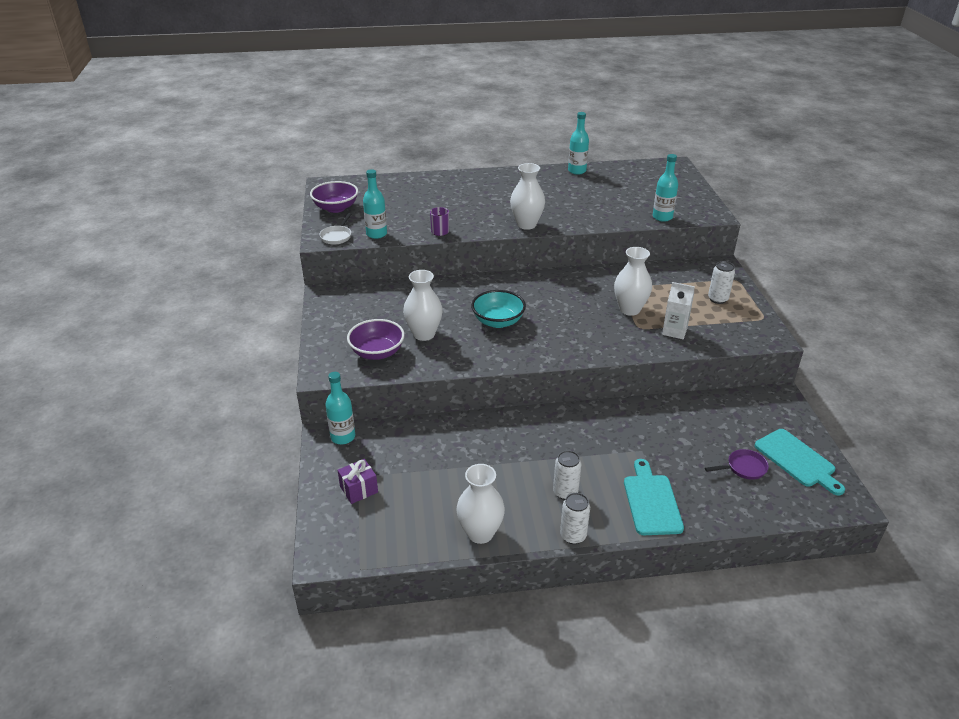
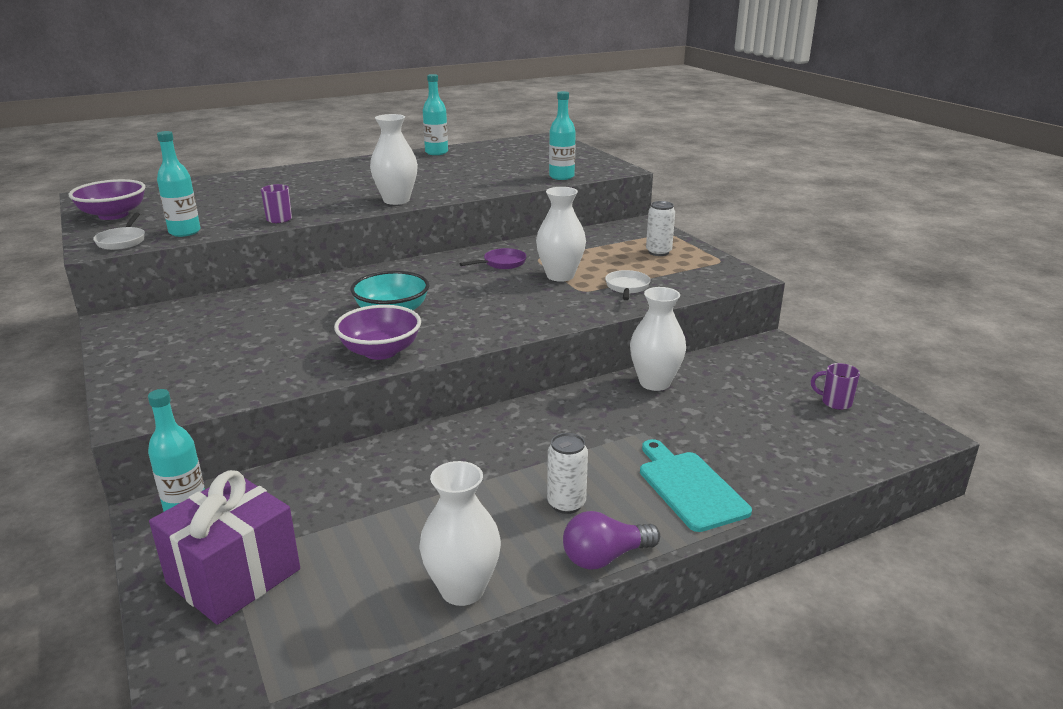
camera: 20 degrees left, 10 degrees down
(359, 489) = (234, 576): purple gift -> purple gift, size x1.89
(377, 352) = (220, 374): purple bowl -> purple bowl (380, 351)
(424, 334) = (288, 342): white vase -> white vase (655, 383)
(573, 536) = (605, 557): white can -> purple light bulb
(674, 331) = (627, 287): white carton -> white pan
(743, 468) = (780, 424): purple pan -> purple pan (502, 263)
(797, 460) = (835, 402): turquoise cutting board -> purple mug

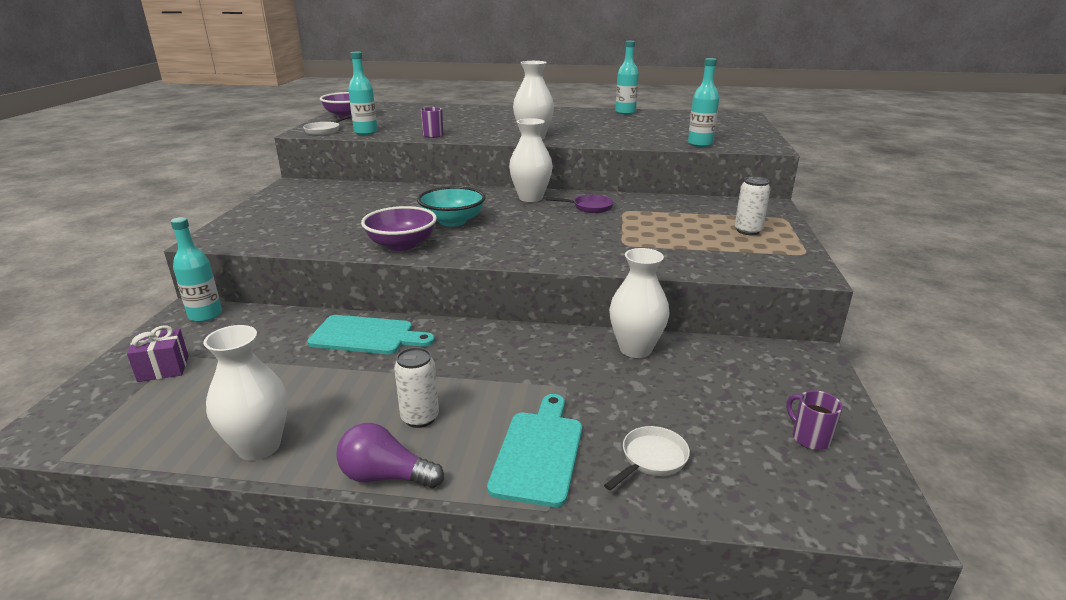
camera: 35 degrees right, 0 degrees up
(234, 576) = (163, 368): purple gift -> purple gift, size x0.53
(410, 458) = (366, 336): none -> turquoise cutting board
(560, 276) = (623, 228): white vase -> white vase (530, 198)
(627, 287) = (669, 252): white pan -> white pan (651, 459)

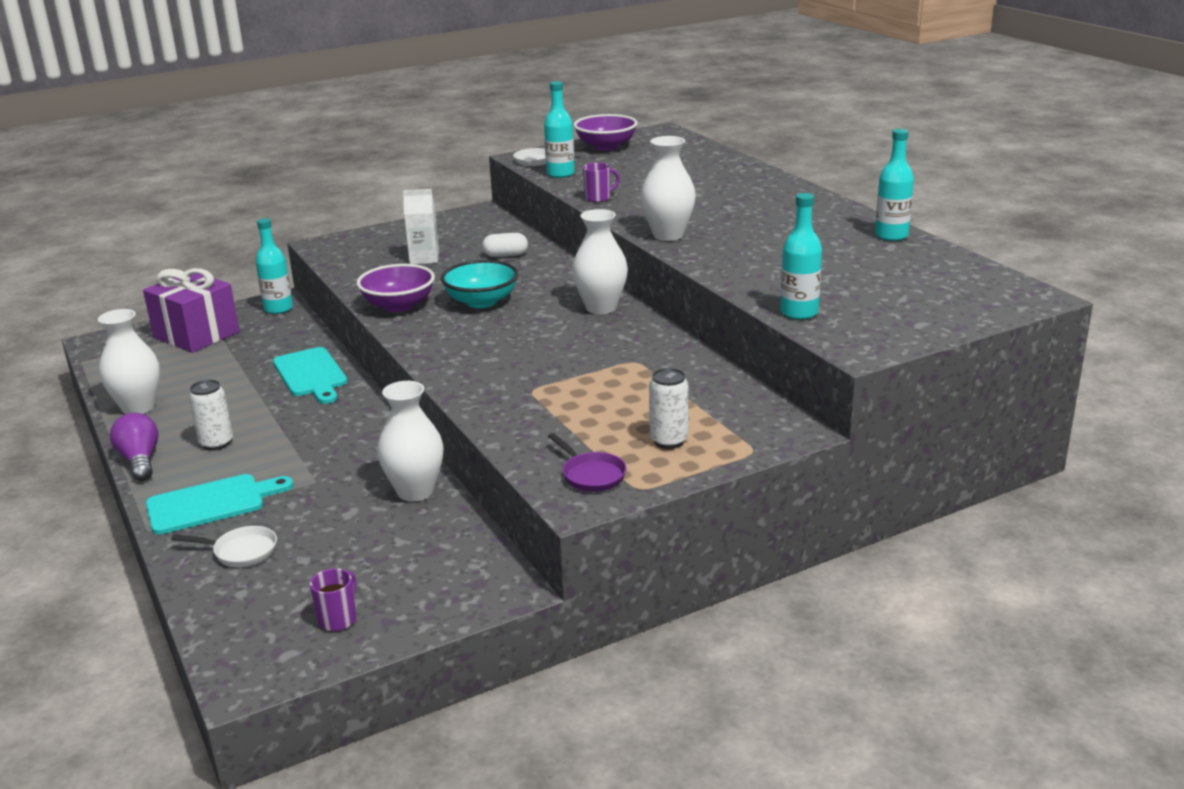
camera: 55 degrees right, 0 degrees up
(163, 368) = (196, 335): purple gift -> purple gift, size x1.89
(334, 217) = (424, 258): none -> white carton
(389, 197) = (505, 255): none -> white capsule
(590, 207) = (616, 342): purple pan -> purple pan (591, 475)

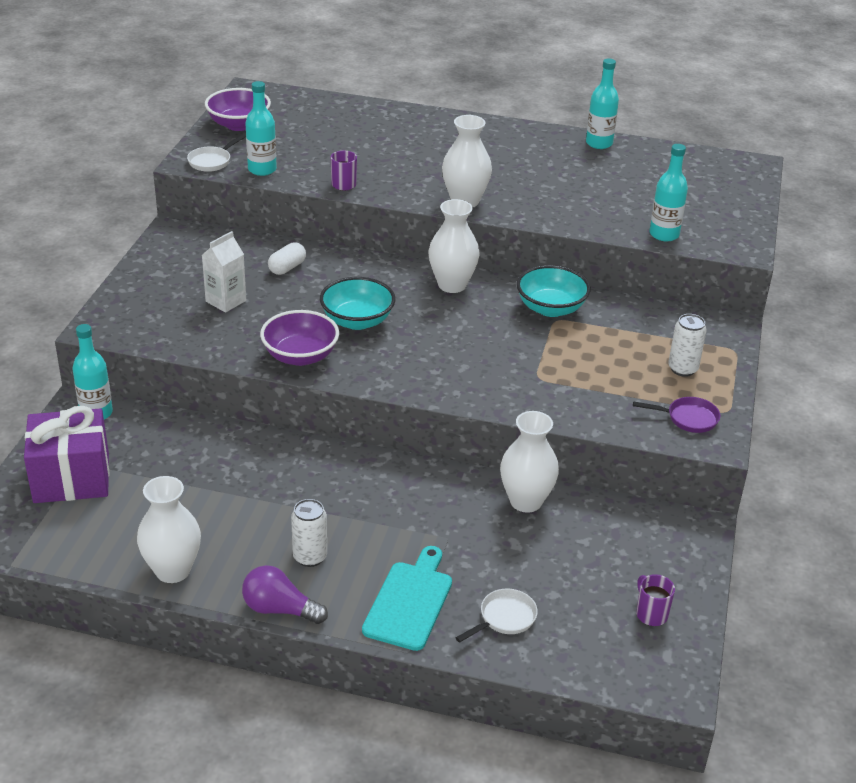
camera: 50 degrees left, 10 degrees up
(311, 374) = (260, 457): turquoise cutting board -> none
(647, 352) = (551, 308): none -> turquoise bowl

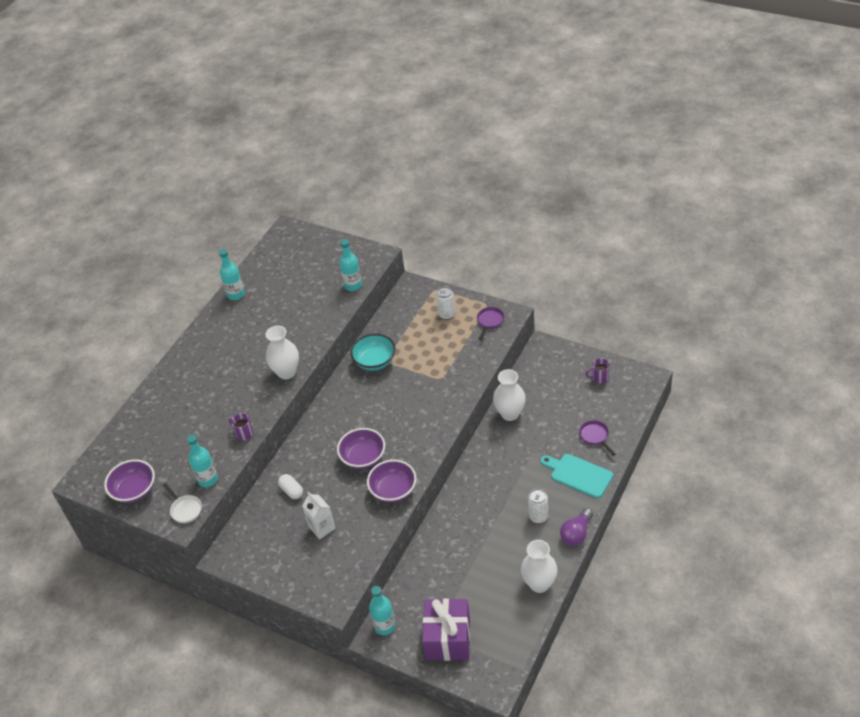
camera: 70 degrees left, 10 degrees up
(357, 321) = (363, 458): turquoise bowl -> purple bowl
(452, 285) = (337, 405): white vase -> none
(504, 618) = (595, 436): white pan -> purple pan

